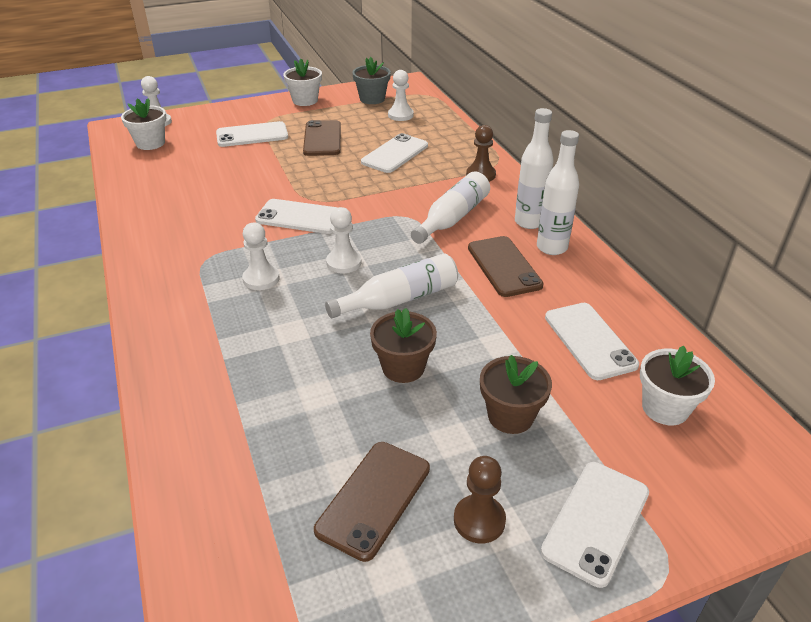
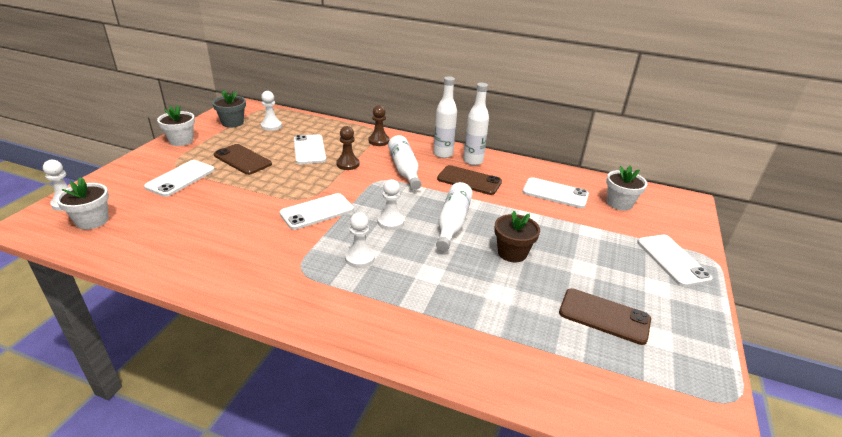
camera: 50 degrees left, 5 degrees down
(374, 499) = (604, 316): brown phone -> brown phone turned 45 degrees counterclockwise
(479, 520) = (646, 291): brown pawn -> brown pawn (348, 164)
(510, 416) = (584, 243): brown flower pot -> none

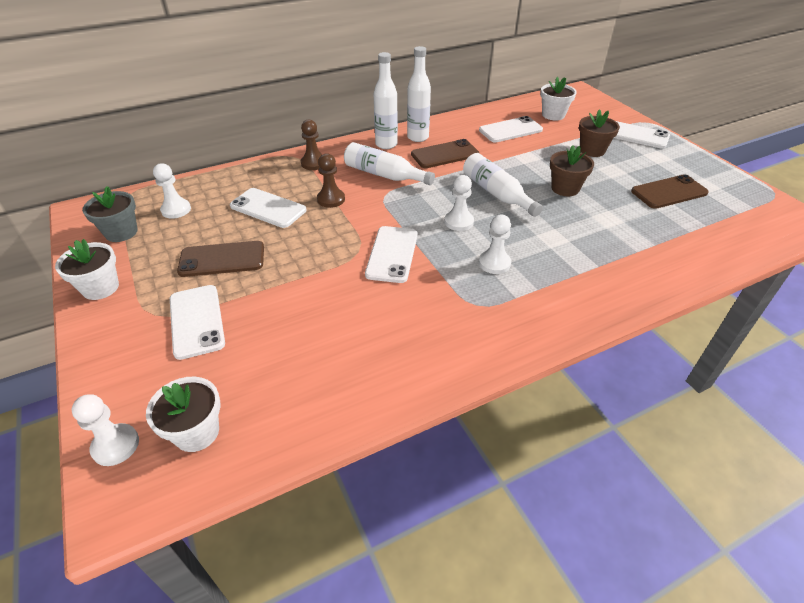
camera: 45 degrees left, 10 degrees up
(598, 245) = (592, 150): none -> brown flower pot

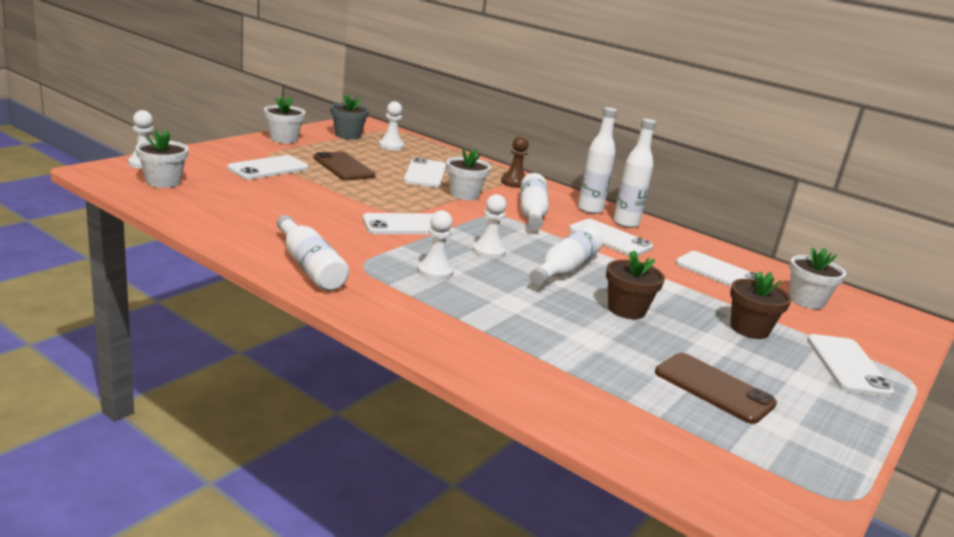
camera: 60 degrees right, 20 degrees down
(331, 199) = (464, 194): brown pawn -> white flower pot
(445, 154) = (610, 238): brown phone -> white phone
(473, 341) = (309, 266): none -> white bottle

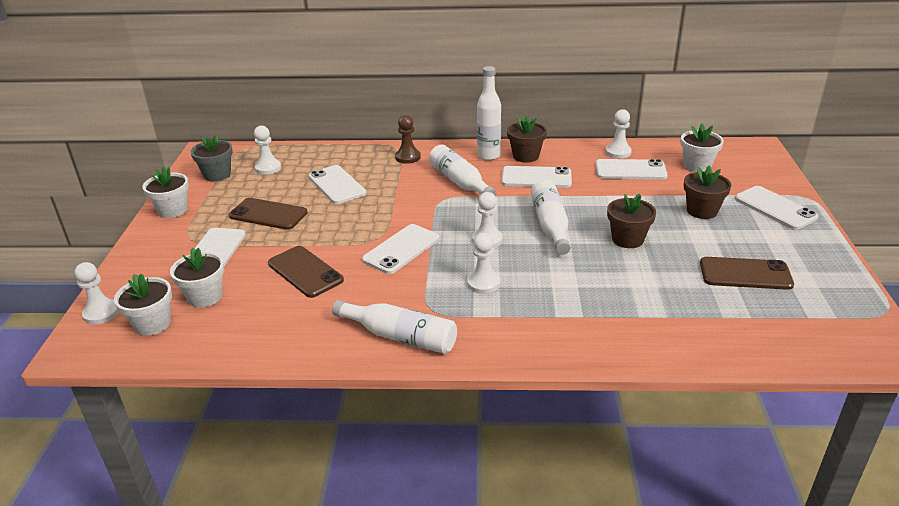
camera: 30 degrees left, 10 degrees up
(310, 204) = (305, 272): none -> brown phone
(464, 194) = (393, 191): white flower pot -> white flower pot (205, 296)
(626, 223) = (526, 156): white bottle -> brown flower pot
(729, 258) = (618, 152): none -> white pawn

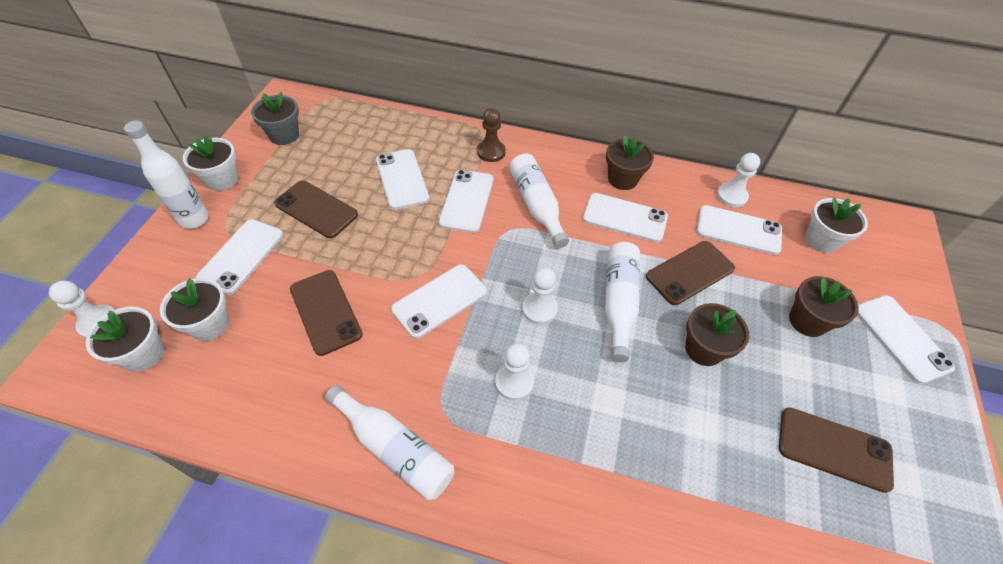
camera: 10 degrees right, 20 degrees up
(268, 168) = (339, 136): white pawn -> none
(399, 189) = (467, 201): none -> white phone
(489, 156) = (581, 169): white bottle -> white bottle (194, 219)
(601, 200) = (690, 272): none -> brown phone

